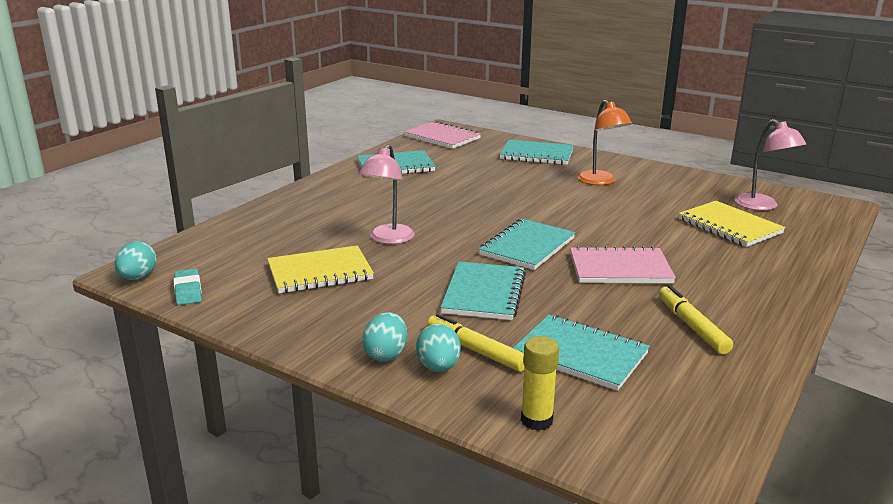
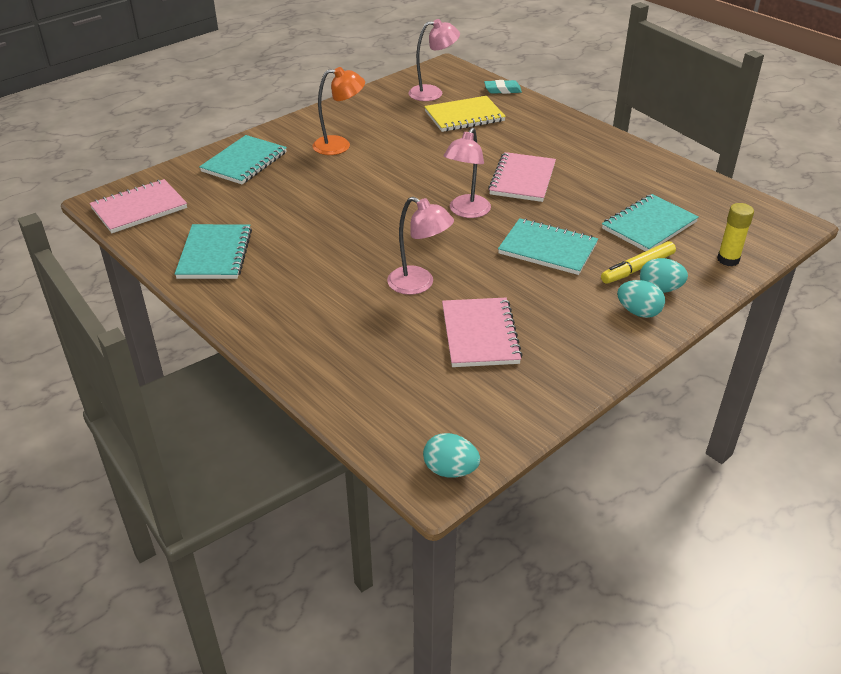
camera: 75 degrees left, 15 degrees up
(188, 291) = (494, 428): turquoise eraser -> turquoise eraser (502, 90)
(320, 272) = (480, 334): yellow notebook -> pink notebook
(527, 247) = (466, 212): turquoise notebook -> pink lamp
(692, 326) = (617, 174): yellow marker -> none

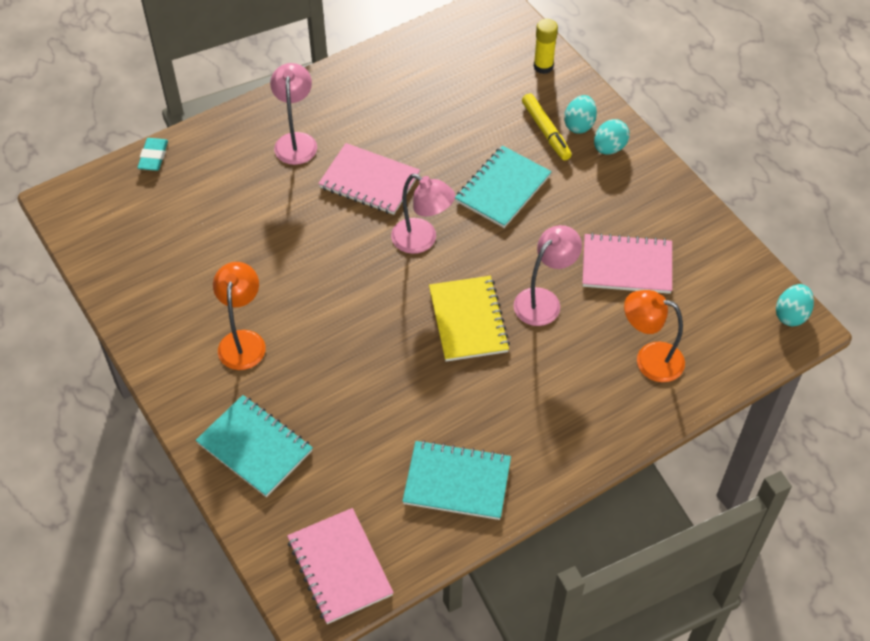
camera: 80 degrees left, 15 degrees up
(363, 358) = (649, 359): none -> orange lamp
(433, 93) = (135, 227): pink lamp -> pink lamp (296, 141)
(464, 116) = (209, 206): yellow notebook -> yellow notebook (468, 320)
(649, 225) = (478, 104): turquoise notebook -> none

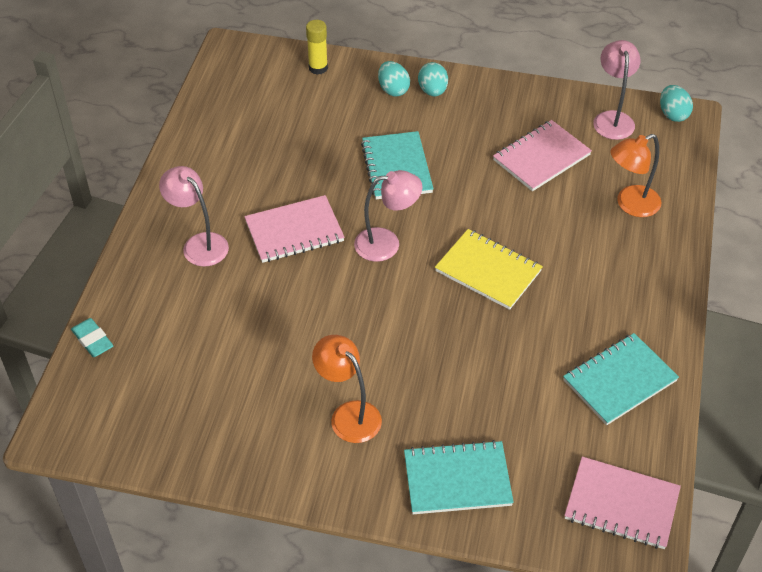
camera: 45 degrees left, 5 degrees down
(544, 300) = (519, 219): pink lamp -> pink lamp (612, 119)
(545, 131) = (376, 109): yellow marker -> none

